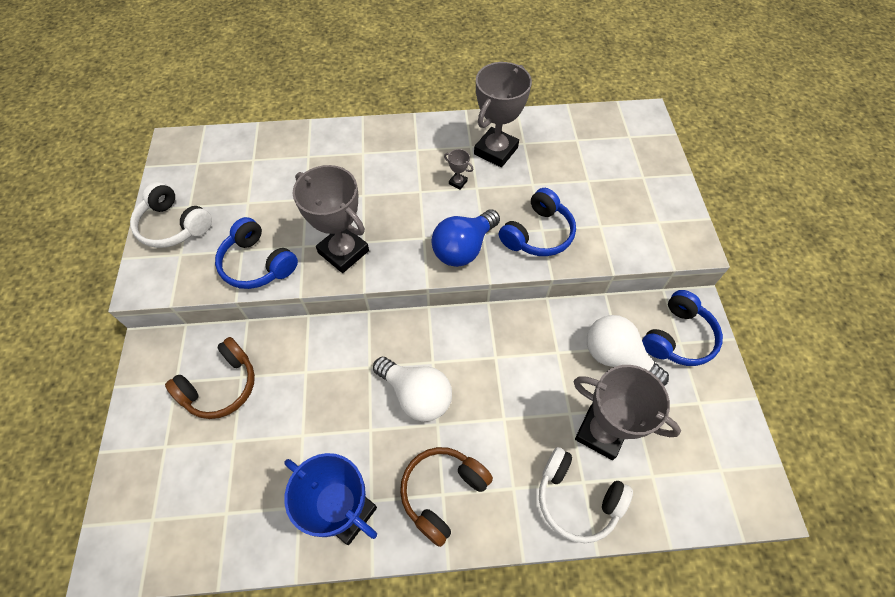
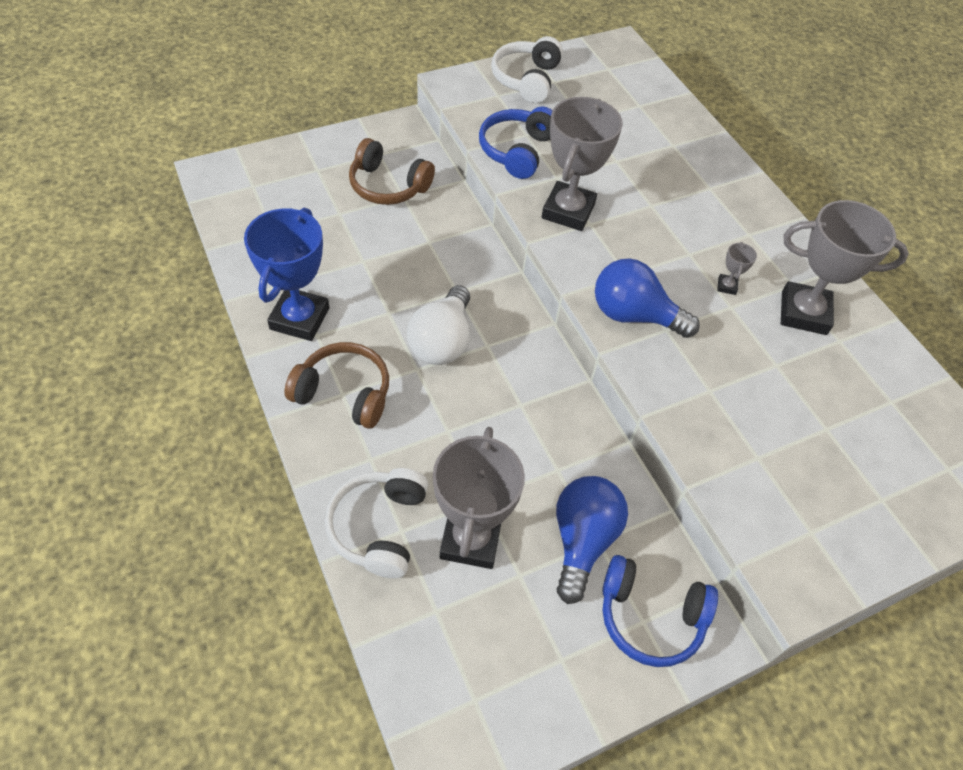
camera: 65 degrees right, 5 degrees down
(538, 234) = (700, 387): blue headphones -> none
(616, 357) = (582, 540): white light bulb -> blue light bulb

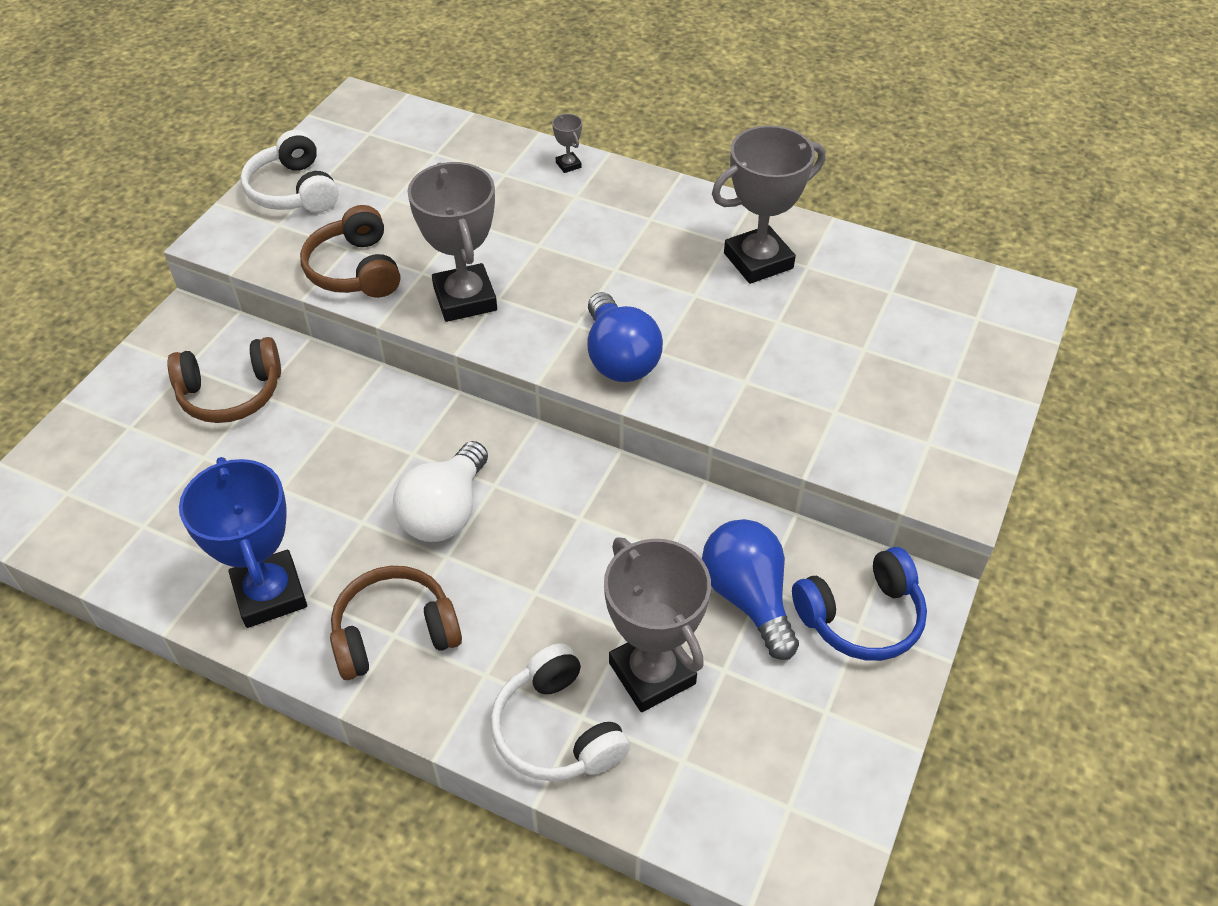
camera: 35 degrees left, 5 degrees down
(442, 341) = (445, 512): white light bulb -> white light bulb turned 45 degrees clockwise
(517, 151) = (355, 270): blue headphones -> brown headphones
(634, 315) = (619, 358): blue light bulb -> blue light bulb turned 90 degrees counterclockwise
(726, 286) = (674, 278): grey trophy -> grey trophy (568, 165)

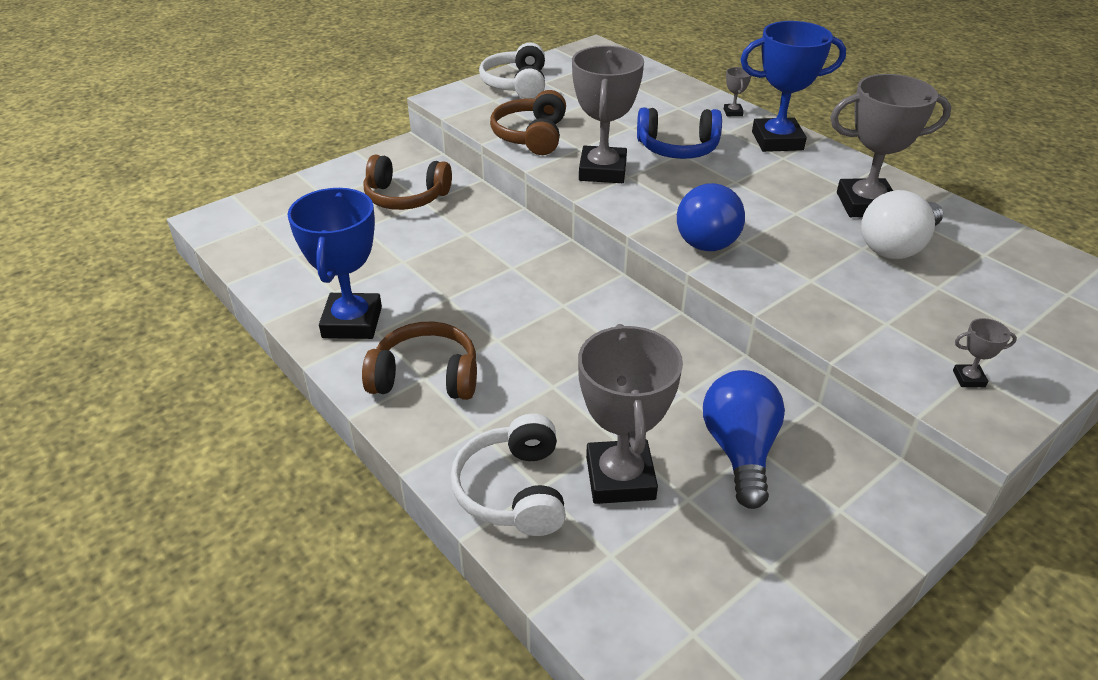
camera: 25 degrees right, 10 degrees down
(445, 512) = (514, 311): white light bulb -> white light bulb (896, 246)
(634, 195) = (777, 141): none -> blue trophy
(861, 617) = (845, 503): blue headphones -> blue headphones (678, 148)
(928, 452) = (969, 379): none -> grey trophy

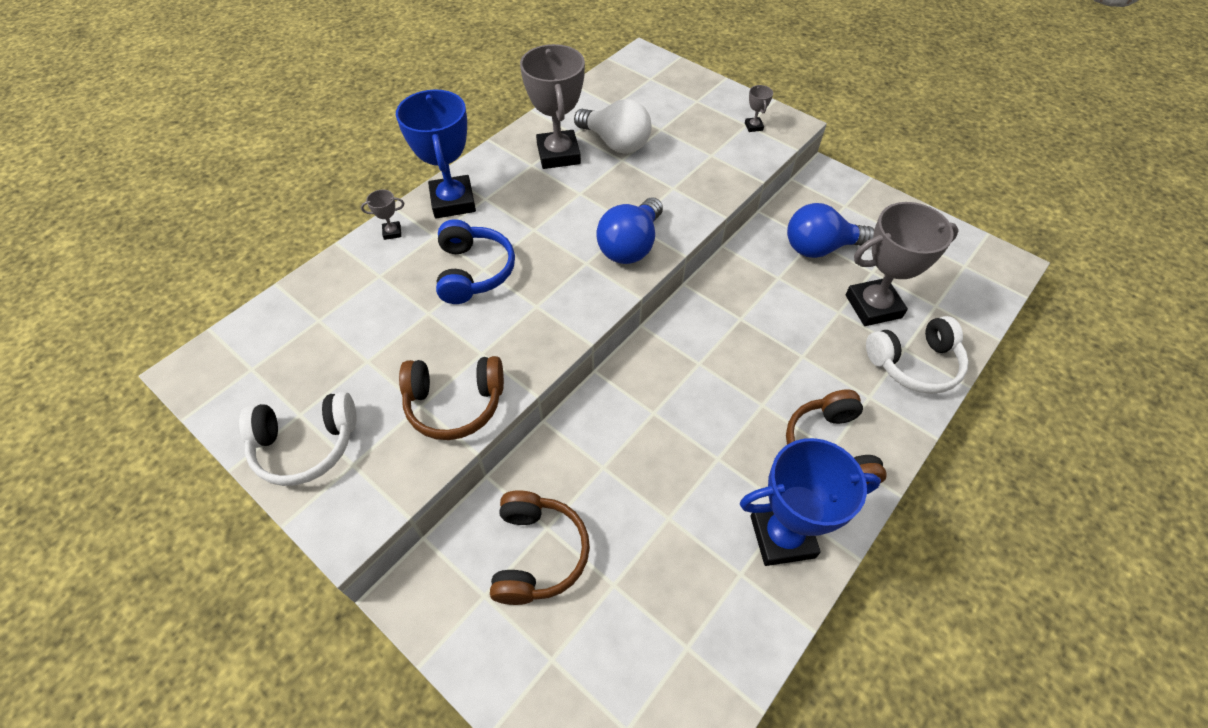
camera: 100 degrees left, 15 degrees up
(602, 171) = (528, 328): grey trophy -> none
(706, 237) = (630, 246): blue light bulb -> blue light bulb turned 120 degrees clockwise

